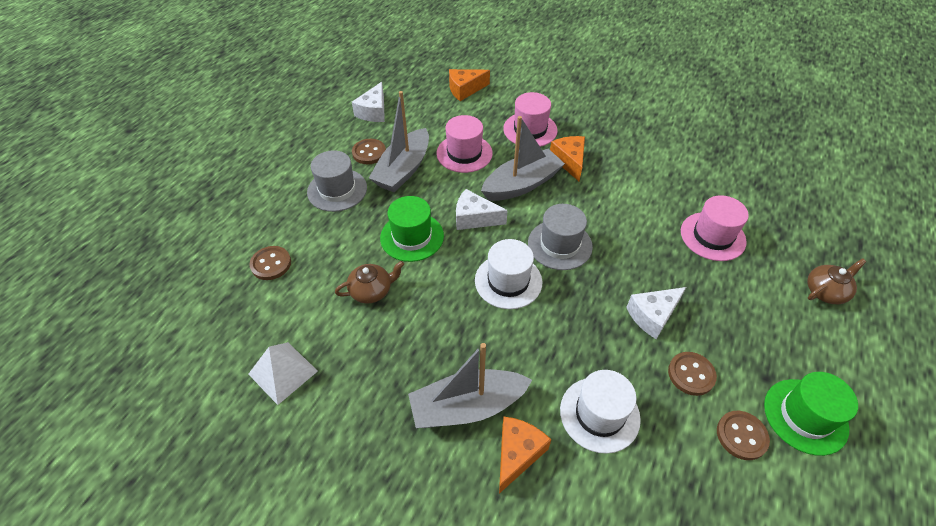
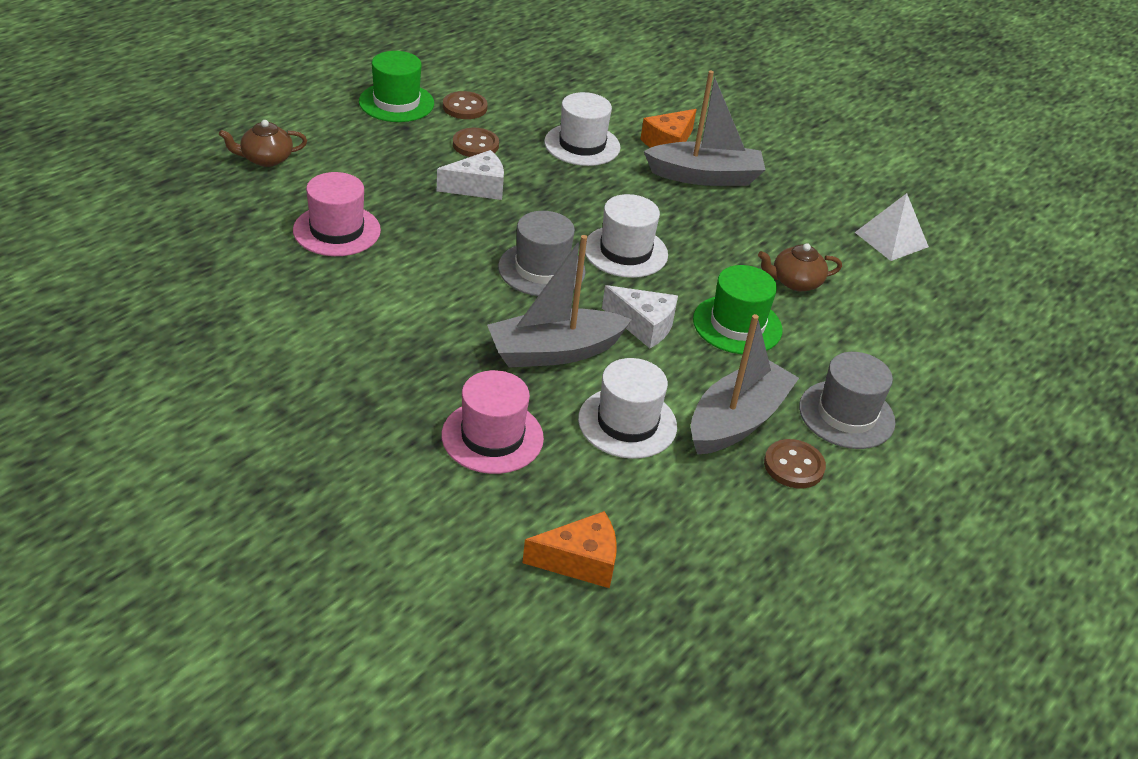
camera: 170 degrees left, 10 degrees down
(271, 264) = (928, 339): brown button -> none
(373, 111) = (782, 554): white cheese -> none
(464, 153) = (627, 423): pink hat -> white hat
(569, 161) = (458, 366): orange cheese -> none

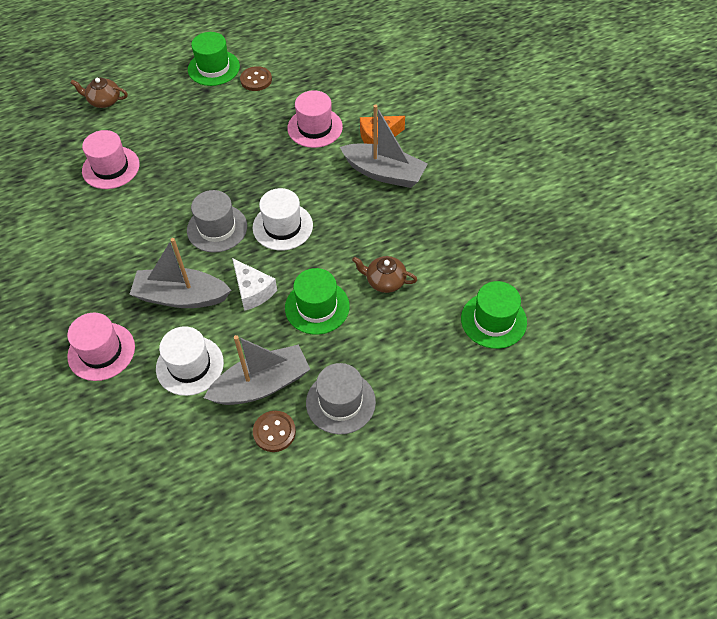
camera: 30 degrees right, 15 degrees up
(475, 145) = (242, 114): brown button -> none
(478, 187) = (220, 150): white cheese -> none
(580, 561) = (92, 459): orange cheese -> none
(582, 145) = (315, 127): white hat -> pink hat
(891, 239) = (486, 260): white pyramid -> none
(947, 294) = (493, 320): none -> green hat

